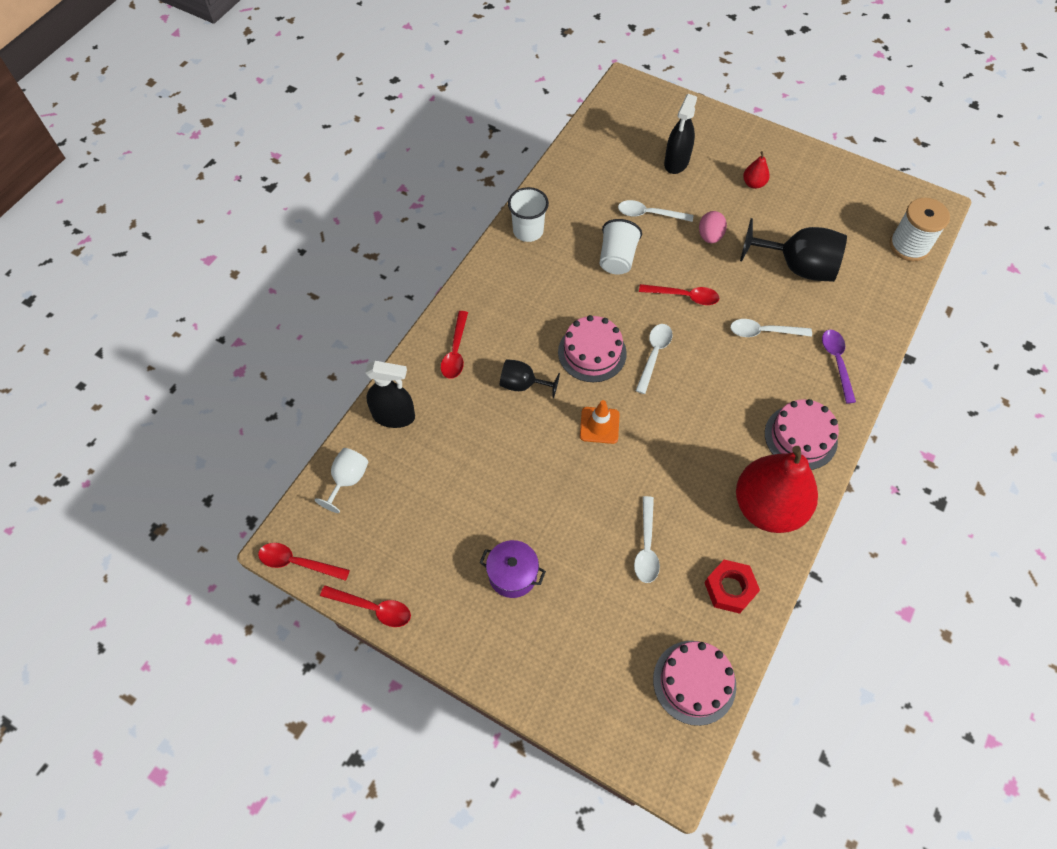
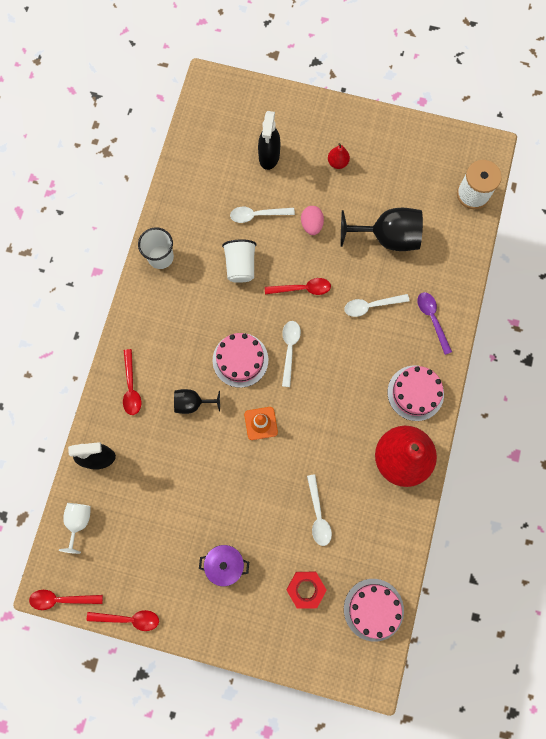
camera: 15 degrees left, 15 degrees up
(730, 589) = (385, 531): red nut -> red nut (306, 589)

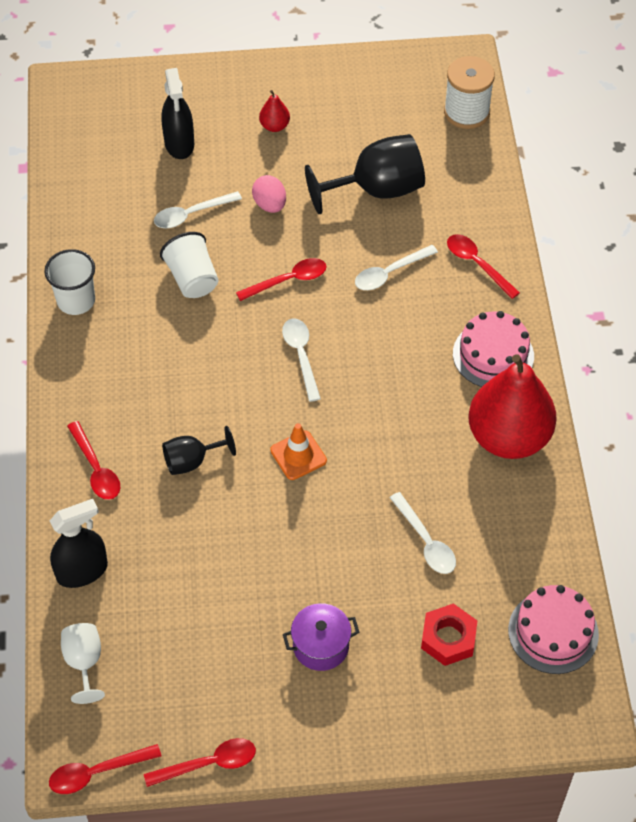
camera: 20 degrees left, 20 degrees down
(240, 360) = (238, 389): pink cake -> none
(432, 319) = (477, 264): purple spoon -> red spoon

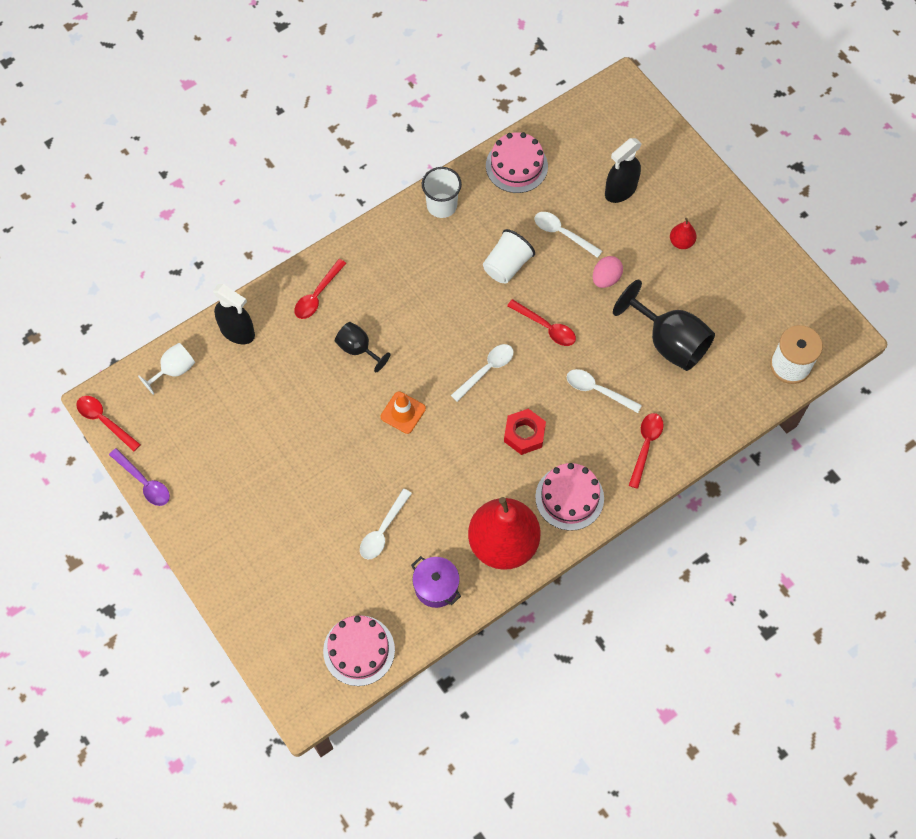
camera: 60 degrees right, 10 degrees up
(81, 214) = (516, 166): none -> pink cake
(209, 763) = (144, 482): red spoon -> purple spoon
(321, 646) = (264, 505): purple pot -> purple pot (436, 587)
(448, 638) = (315, 583): red nut -> red nut (524, 434)

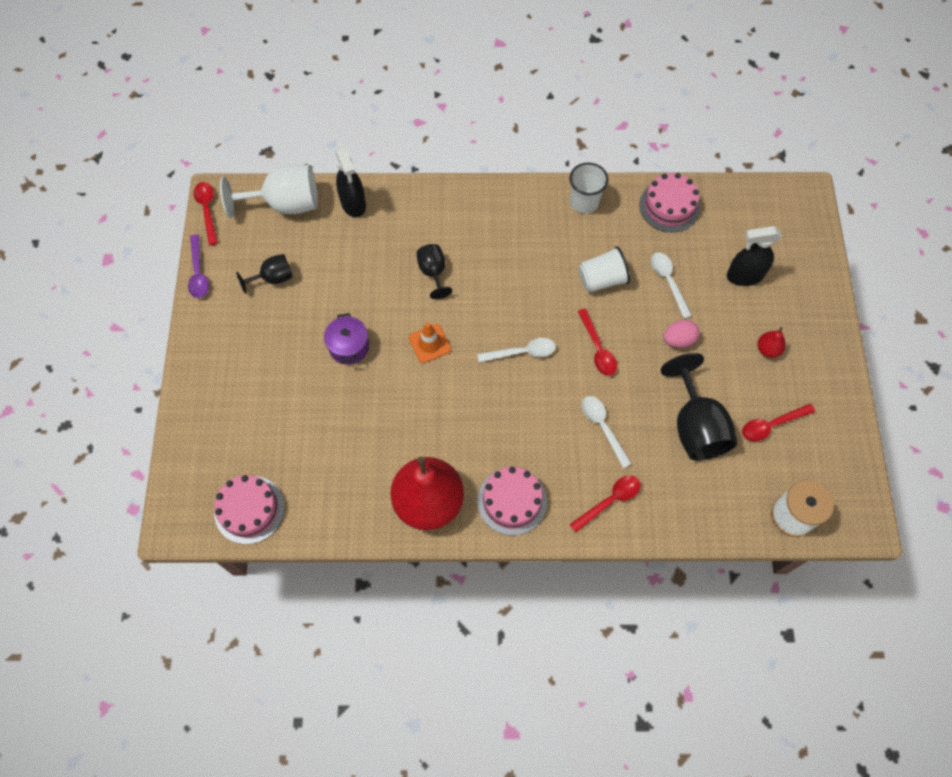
camera: 35 degrees right, 0 degrees up
(174, 370) = (285, 204): white goblet -> white goblet, size x1.81
(218, 444) = (273, 278): none -> black goblet
(317, 295) = (434, 213): red spoon -> red spoon (771, 425)
(382, 531) = (342, 426): white spoon -> none
(436, 587) = (348, 500): purple pot -> purple pot (349, 347)
(524, 434) = (514, 424): red nut -> none

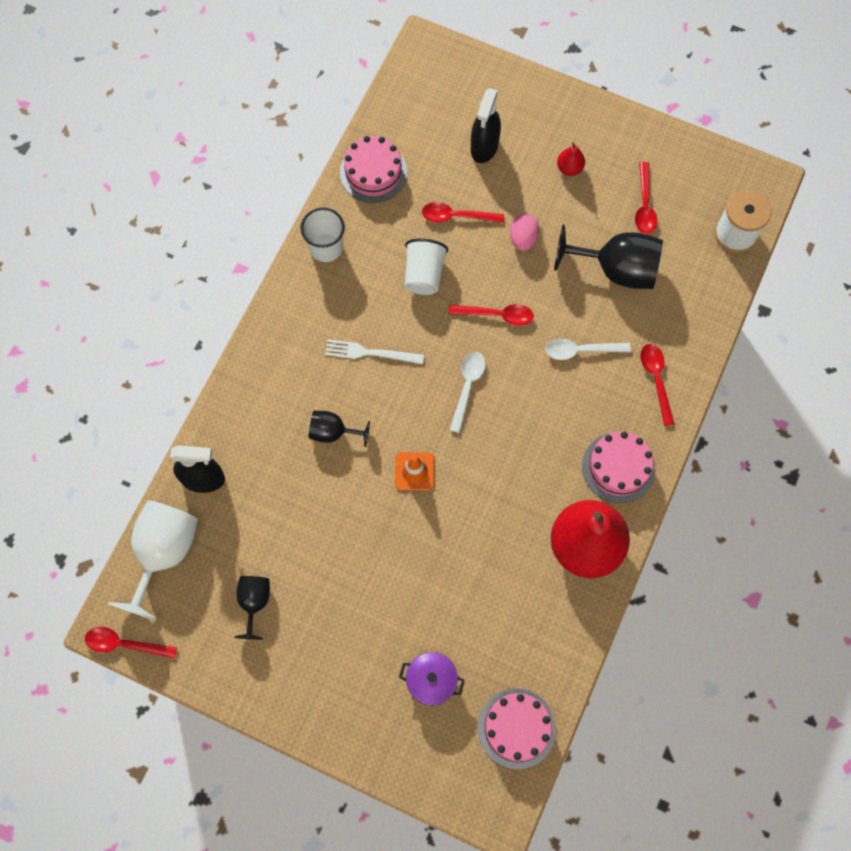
camera: 65 degrees left, 5 degrees up
(198, 273) = (204, 683): purple spoon -> none
(349, 347) = (378, 554): purple pot -> purple pot (431, 681)
(513, 270) = (370, 353): none -> white fork
(668, 281) = (456, 216): white spoon -> red spoon

